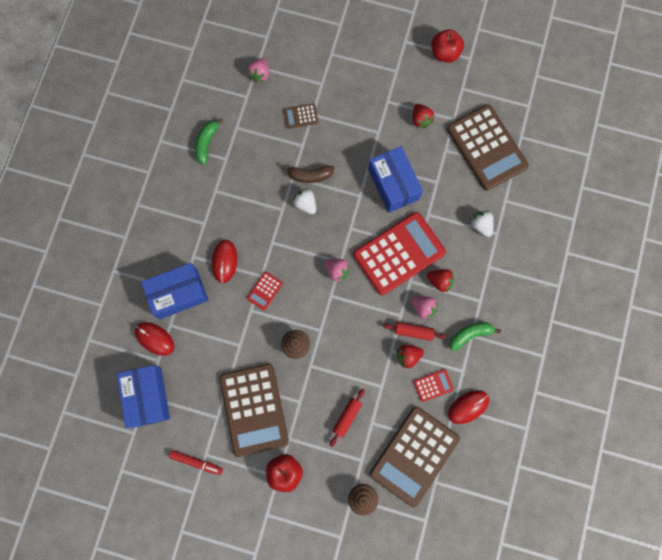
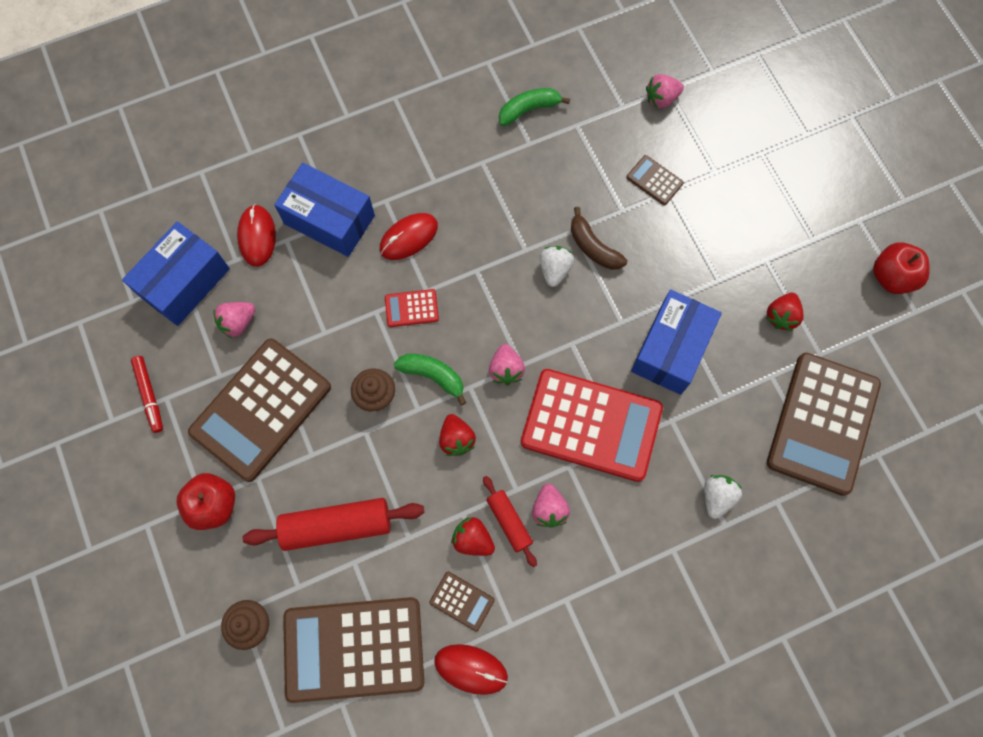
camera: 50 degrees right, 5 degrees down
(195, 385) = (238, 323): none -> pink strawberry
(347, 417) = (337, 526): red rolling pin -> red rolling pin, size x1.76
(433, 385) = (462, 601): red calculator -> brown calculator
(440, 281) = (600, 503): red strawberry -> red strawberry (456, 439)
(470, 335) = (565, 596): green banana -> green banana (433, 376)

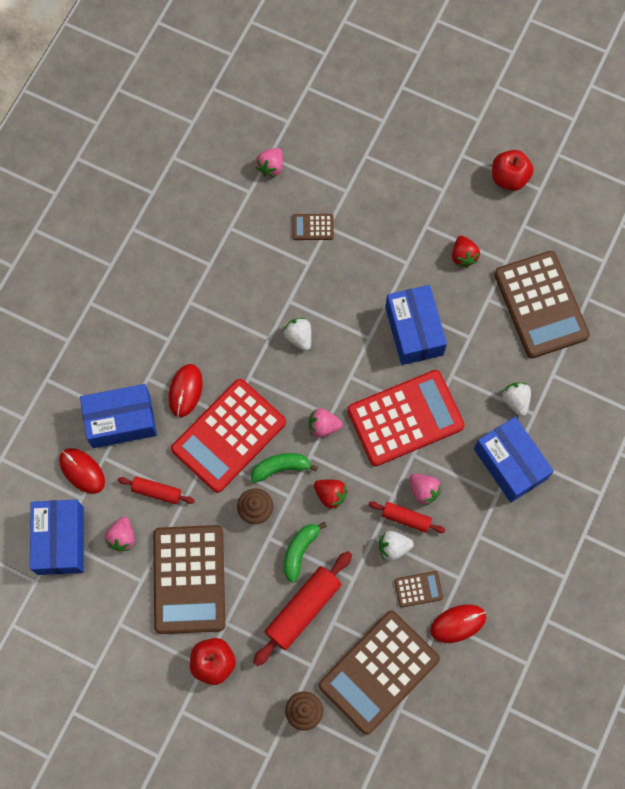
camera: 40 degrees left, 0 degrees up
(149, 395) = (106, 631): red marker -> none
(303, 307) = (156, 492): none -> red rolling pin
(411, 308) = (228, 435): red calculator -> red calculator, size x2.38
(473, 539) = (393, 547): red strawberry -> white strawberry
(506, 369) = (323, 426): pink strawberry -> pink strawberry turned 135 degrees clockwise
(529, 109) = (189, 241): green banana -> green banana (300, 551)
(593, 247) = (311, 302): brown banana -> none
(658, 554) = (510, 464): none -> blue box

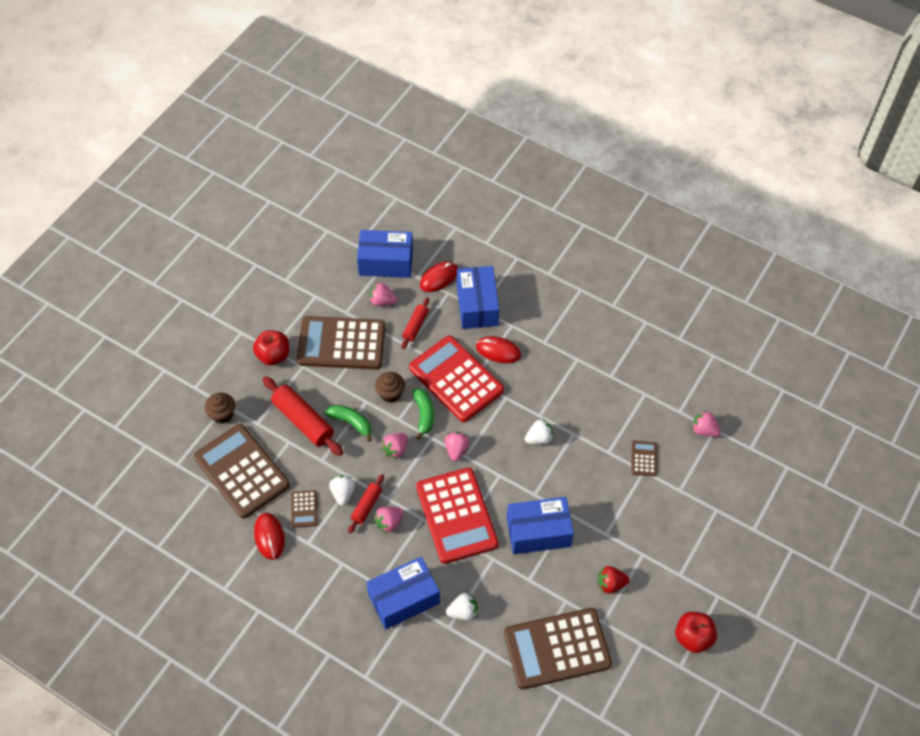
camera: 95 degrees right, 15 degrees down
(330, 495) = (395, 450): red strawberry -> pink strawberry

